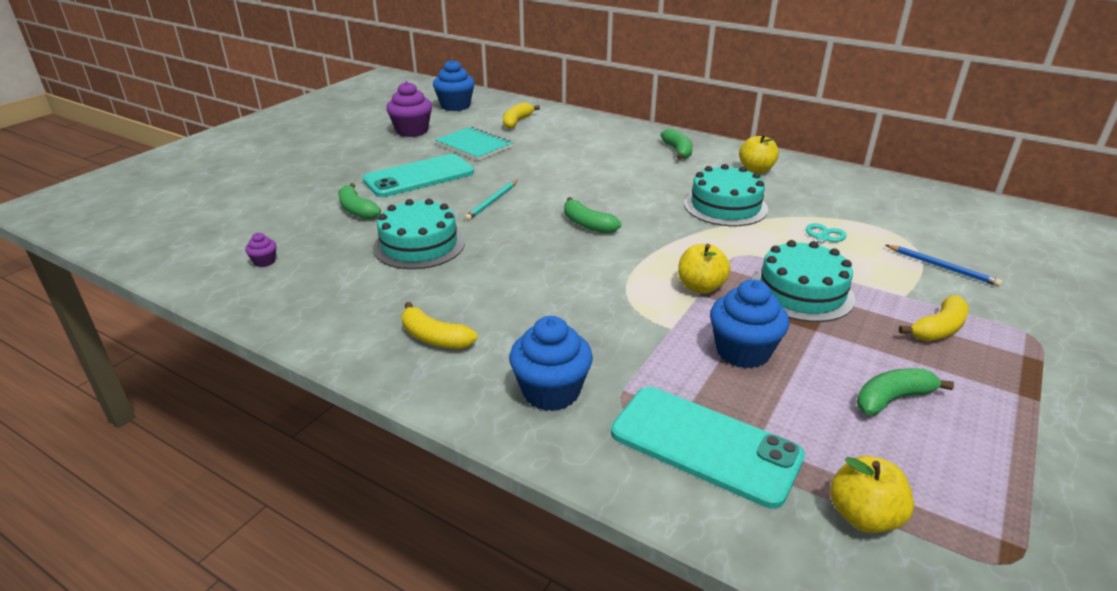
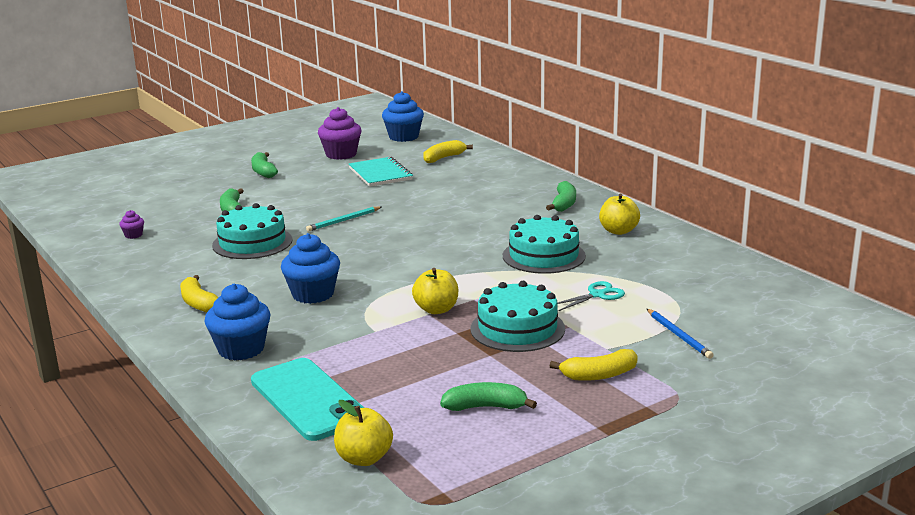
camera: 25 degrees right, 10 degrees down
(419, 176) = (306, 192): turquoise phone -> none
(587, 224) = (402, 250): green banana -> green banana (263, 171)
(743, 352) = (410, 356): blue cupcake -> blue cupcake (313, 294)

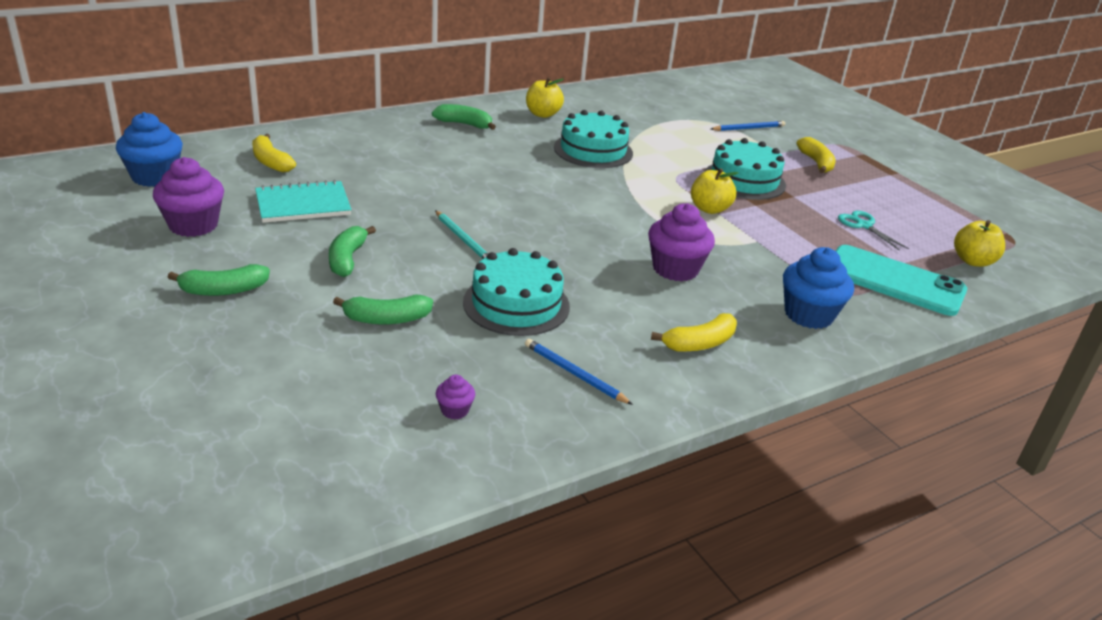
camera: 90 degrees left, 10 degrees up
(165, 264) = (575, 374): none -> blue pencil
(308, 399) = (894, 281): turquoise phone -> turquoise phone turned 60 degrees clockwise
(313, 294) = (675, 269): blue cupcake -> purple cupcake
(485, 407) = (877, 208): green banana -> green banana (347, 259)
(598, 295) = (678, 142): turquoise scissors -> turquoise scissors (863, 225)

